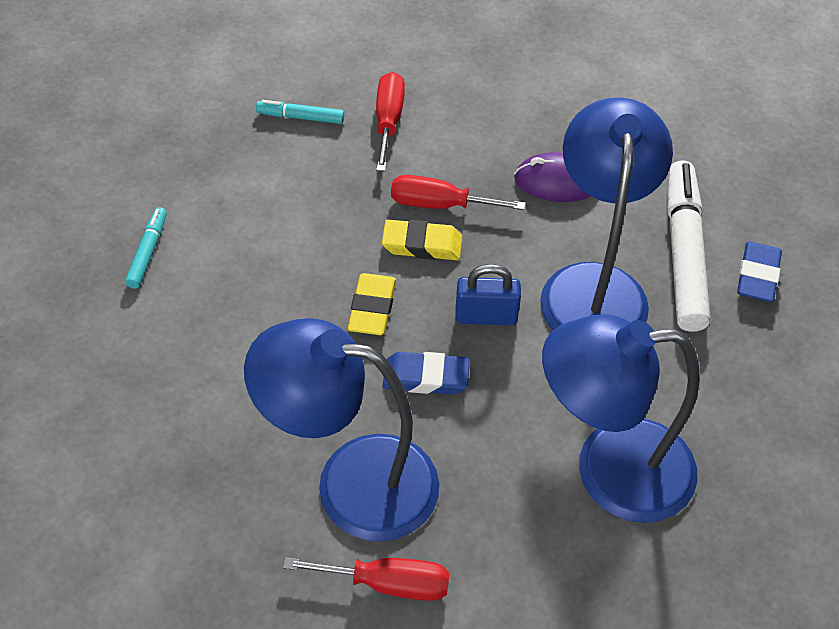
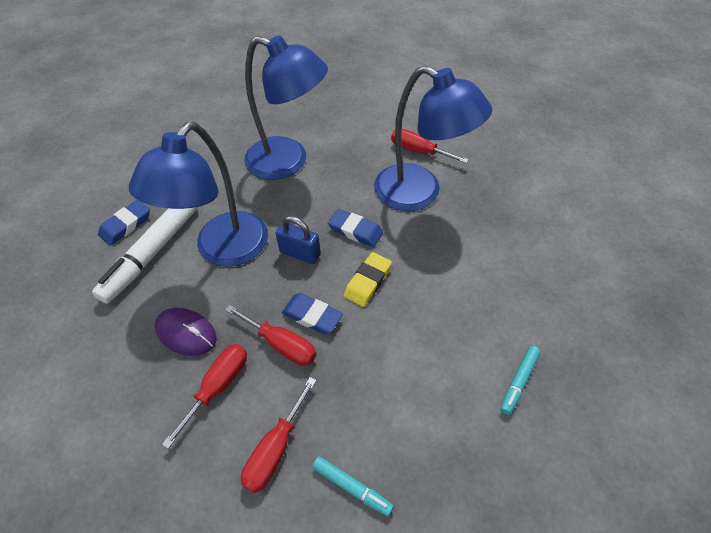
camera: 155 degrees left, 0 degrees up
(422, 244) = (312, 316): yellow eraser -> blue eraser
(481, 148) = (218, 386): none -> red screwdriver

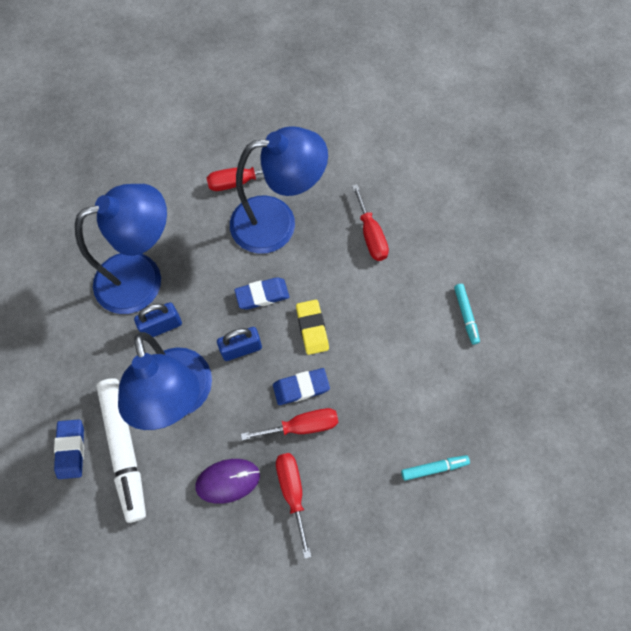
camera: 45 degrees left, 15 degrees up
(265, 198) = (162, 326): none -> blue padlock
(276, 448) = (370, 491): red screwdriver -> red screwdriver (371, 235)

